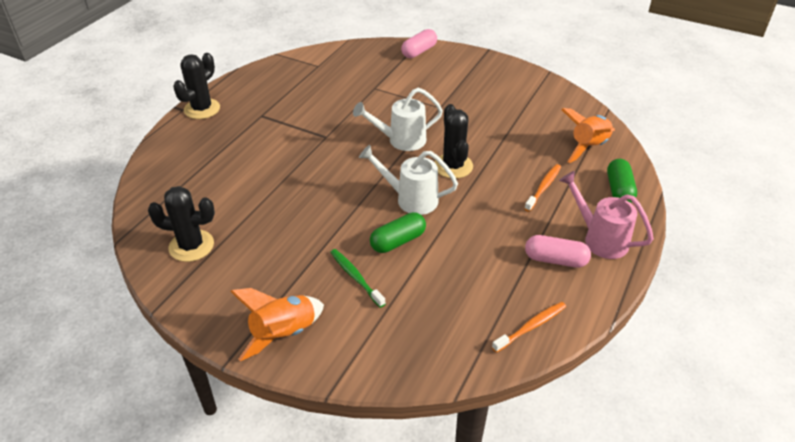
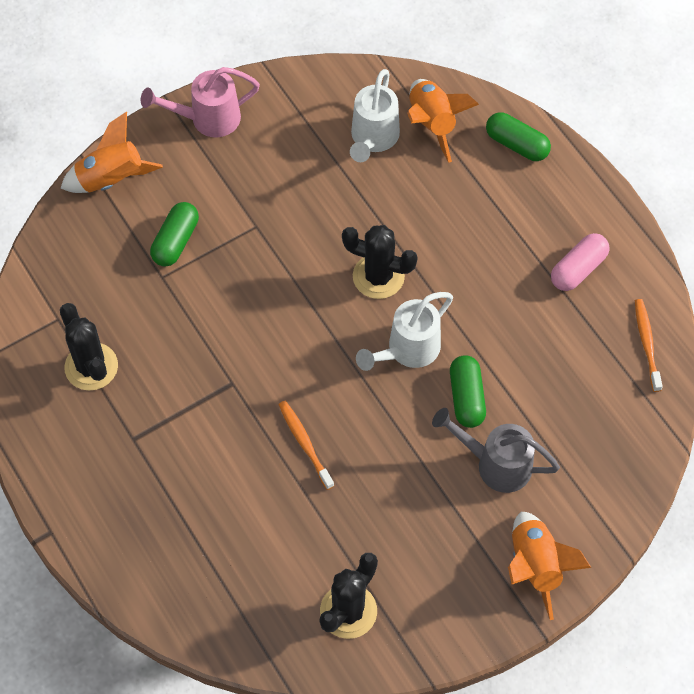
camera: 60 degrees left, 20 degrees up
(202, 109) = (67, 507): black cactus -> black cactus (91, 367)
(356, 277) = (496, 464): green toothbrush -> grey watering can
(401, 84) = (176, 241): none -> green capsule
(401, 140) = (295, 304): white watering can -> white watering can (373, 138)
(419, 51) = (111, 179): pink capsule -> orange rocket
(543, 187) = (469, 211): orange toothbrush -> orange toothbrush (305, 444)
(600, 239) = (574, 211): pink watering can -> pink watering can (208, 119)

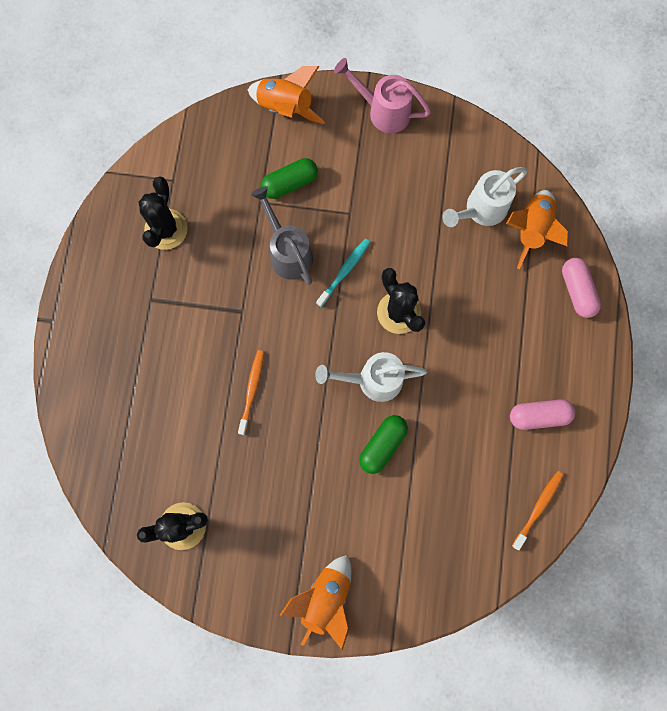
camera: 40 degrees right, 15 degrees up
(297, 279) = (344, 272): none -> turquoise toothbrush
(496, 464) = (361, 507): grey watering can -> grey watering can (288, 252)
(516, 144) = (577, 291): green capsule -> pink capsule

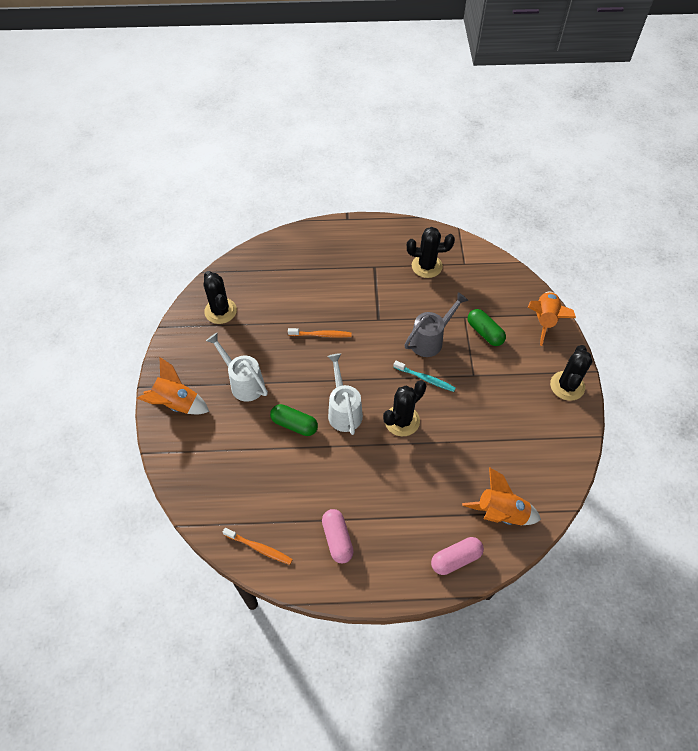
camera: 80 degrees right, 20 degrees down
(383, 111) = (567, 386): pink watering can -> black cactus
(481, 210) = (506, 470): white watering can -> white watering can (244, 383)

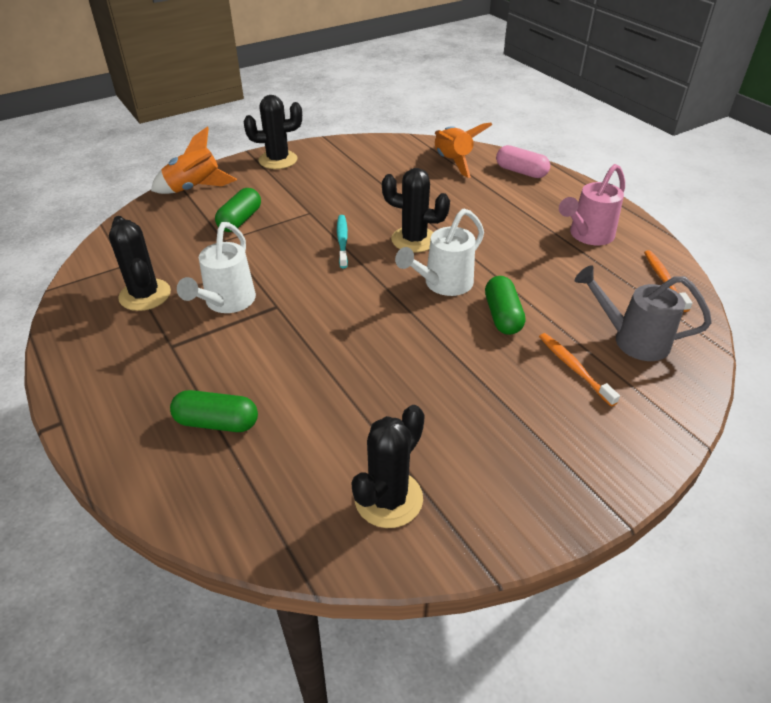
camera: 120 degrees left, 15 degrees down
(177, 403) = (601, 453): orange rocket -> none
(244, 383) = (493, 393): white watering can -> white watering can (227, 302)
(307, 269) = (217, 422): none -> green capsule
(321, 335) = (344, 349): orange toothbrush -> orange toothbrush (574, 368)
(337, 539) = (588, 235): pink capsule -> pink watering can
(430, 340) = (281, 254): grey watering can -> grey watering can (633, 340)

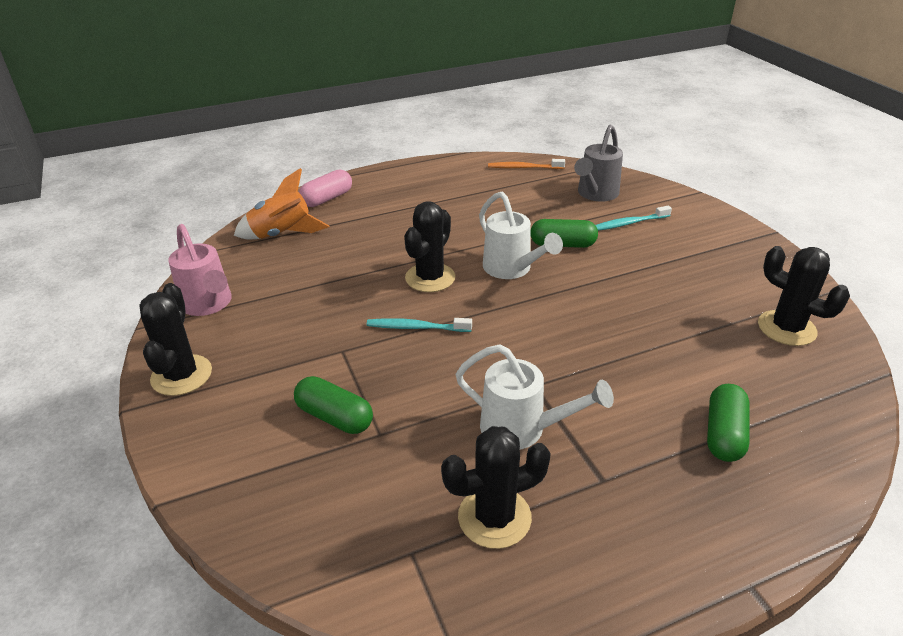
camera: 80 degrees left, 5 degrees down
(194, 188) = (215, 473): orange rocket -> none
(574, 368) = (629, 223): orange toothbrush -> turquoise toothbrush
(588, 235) = (453, 186): pink watering can -> pink watering can (208, 304)

